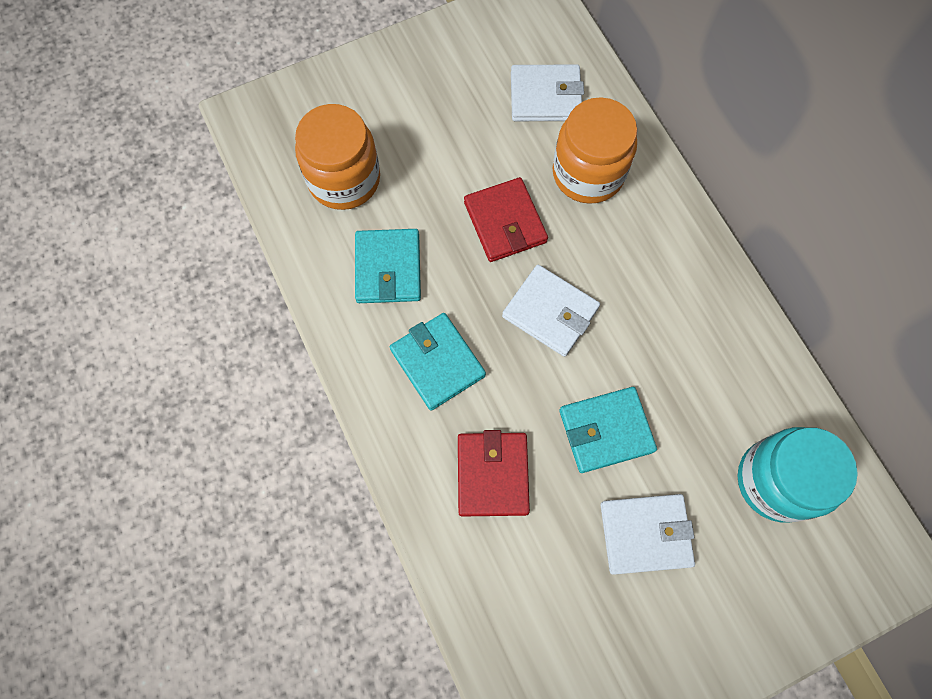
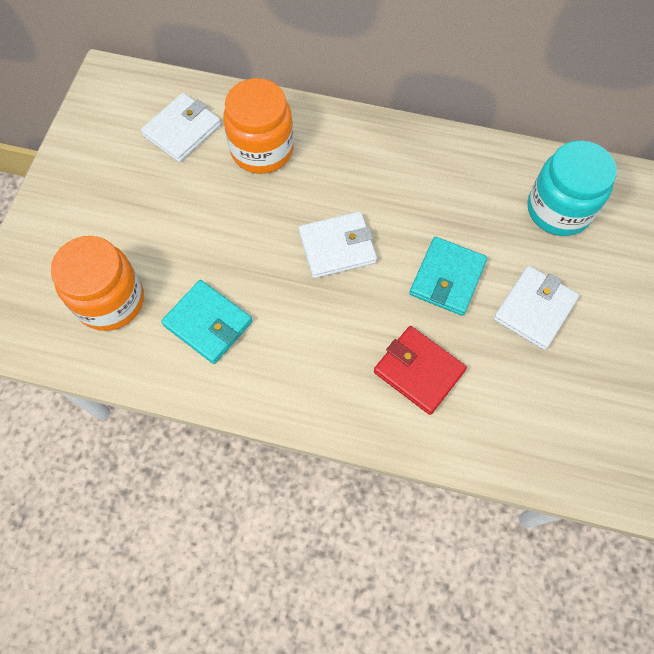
camera: 50 degrees left, 5 degrees down
(437, 362) = (308, 345): turquoise wallet -> none
(505, 222) = (247, 224): red wallet -> none

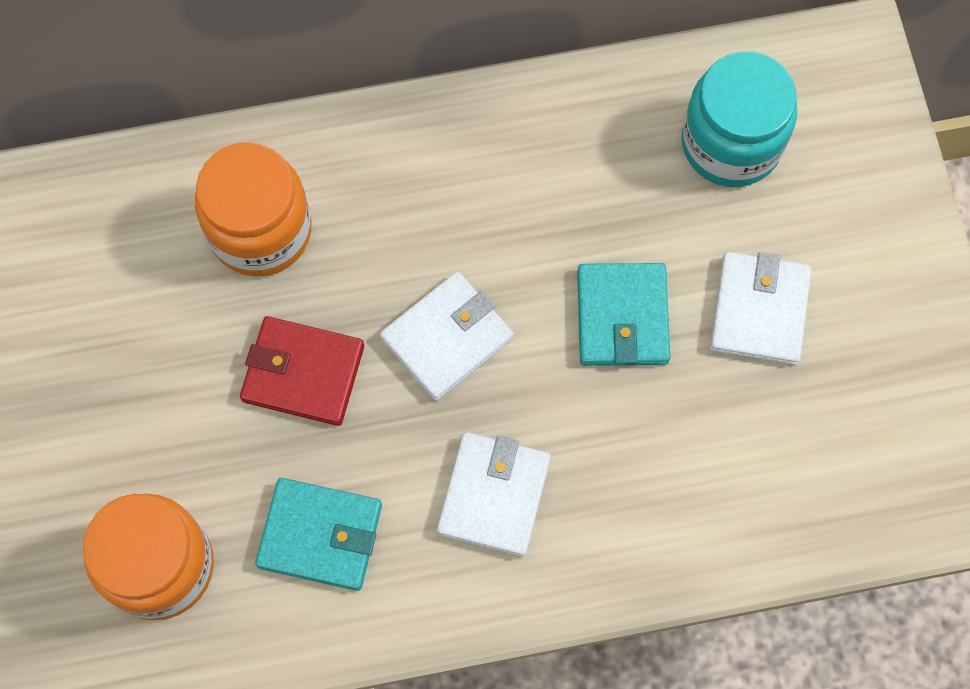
camera: 25 degrees left, 5 degrees up
(182, 130) = (121, 251): white wallet -> white wallet (494, 495)
(418, 371) = (643, 471): red wallet -> red wallet (303, 373)

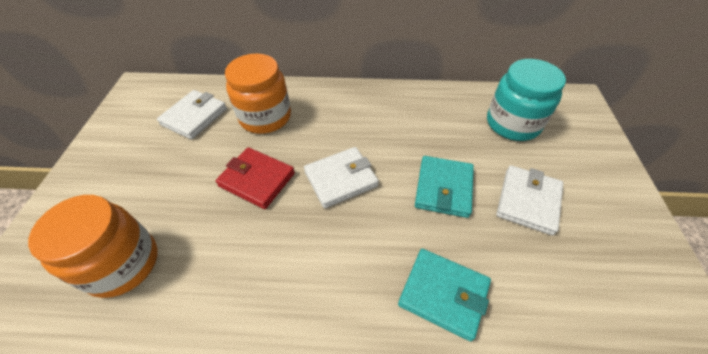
camera: 15 degrees right, 20 degrees down
(320, 535) = (225, 269): turquoise wallet -> turquoise wallet (443, 294)
(494, 495) = (342, 270): white wallet -> white wallet (194, 117)

